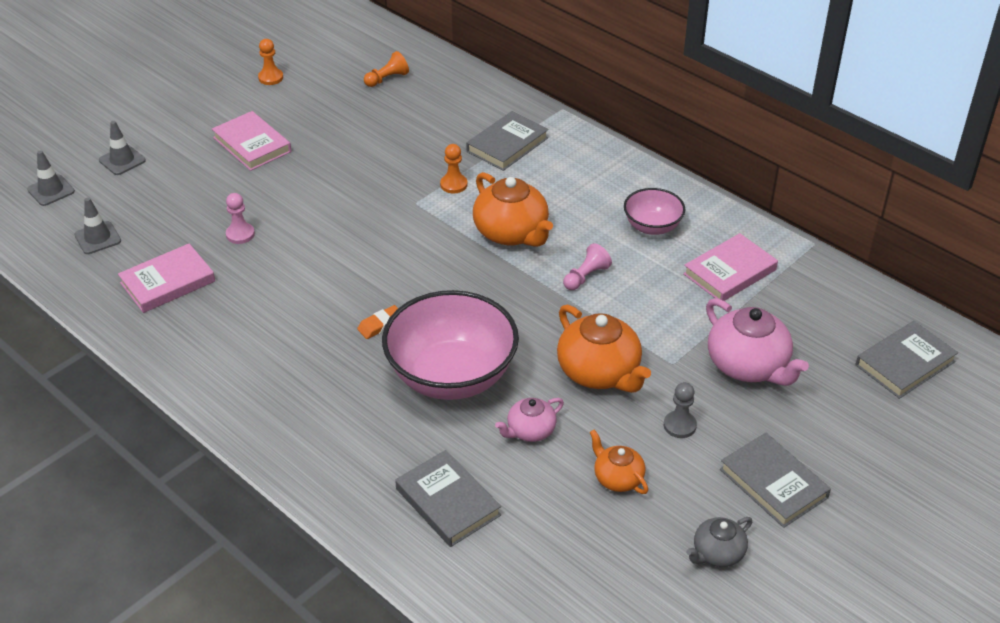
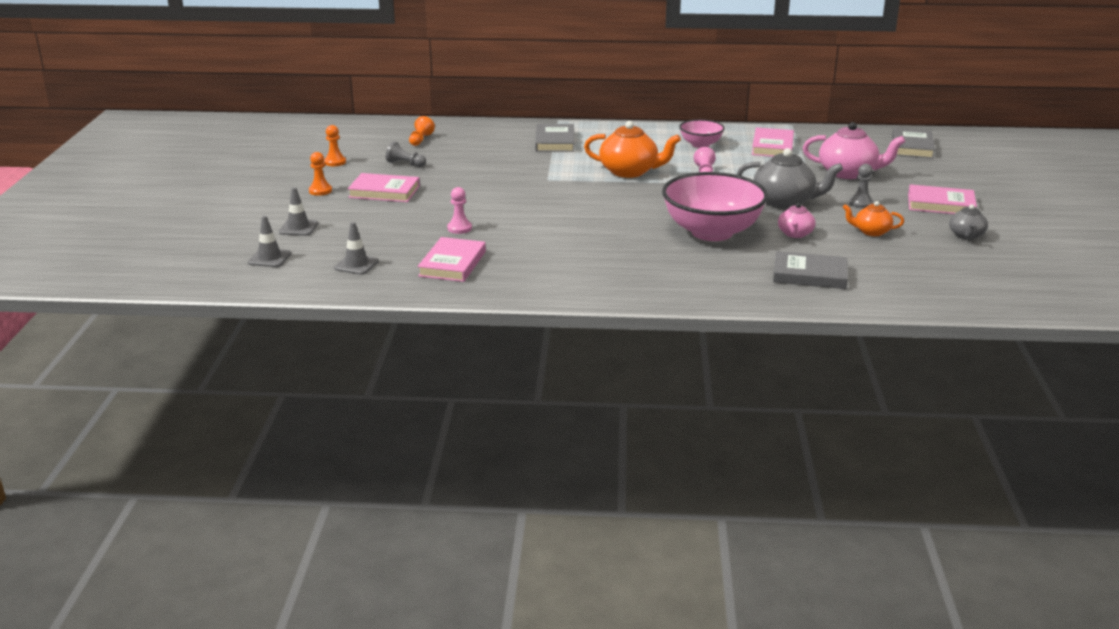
camera: 40 degrees left, 15 degrees down
(324, 111) = (405, 164): none -> grey pawn
(380, 325) = (630, 230): orange eraser -> none
(453, 184) = (555, 165): orange pawn -> orange pawn (320, 191)
(599, 372) = (784, 201): orange teapot -> grey teapot
(773, 483) = (940, 204): grey book -> pink book

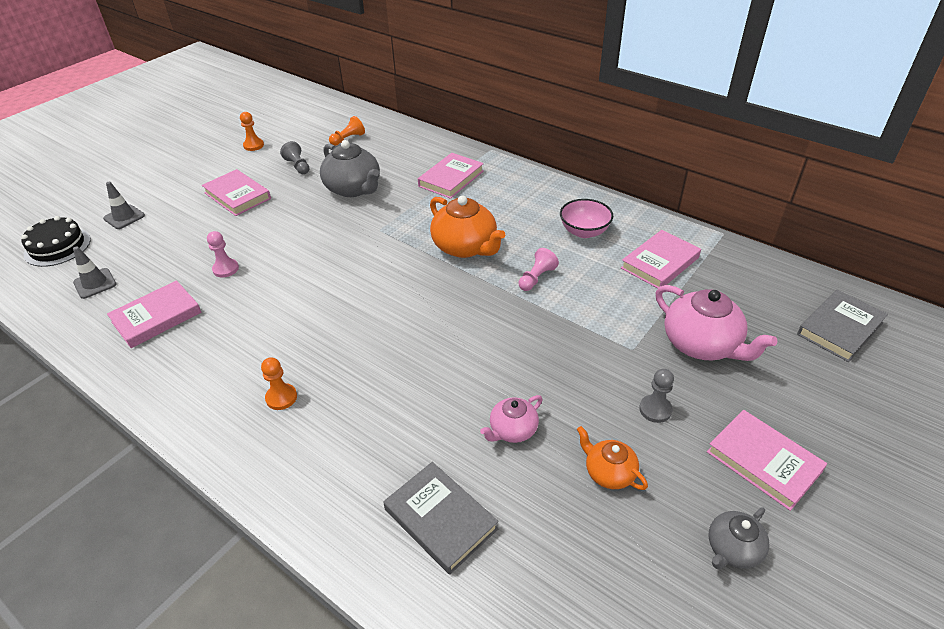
camera: 35 degrees right, 15 degrees up
(269, 258) = (57, 247): grey traffic cone -> black cake
(320, 191) = (198, 177): orange pawn -> orange pawn (281, 397)
(555, 142) = (451, 179): grey book -> pink book
(712, 232) = (428, 381): pink bowl -> none
(784, 201) = (567, 364): grey teapot -> grey teapot (353, 189)

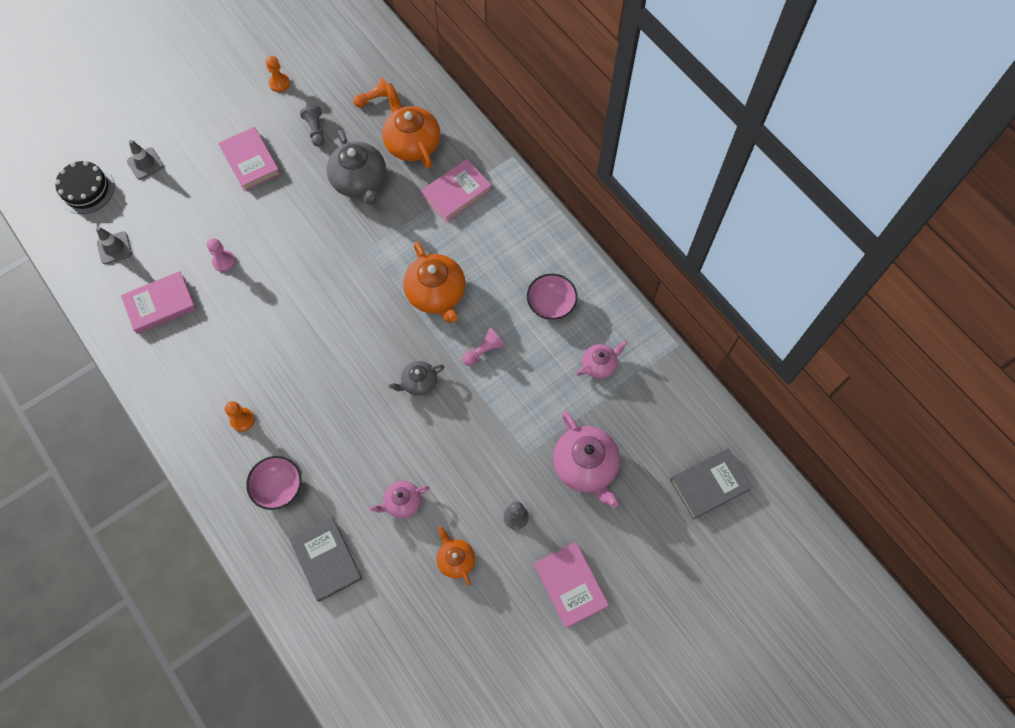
camera: 15 degrees right, 25 degrees up
(349, 455) = (279, 487): none -> pink bowl
(394, 158) = (412, 143): none -> orange teapot
(660, 263) = (599, 365): pink book -> pink teapot
(732, 549) = (510, 642): grey teapot -> grey teapot (418, 382)

